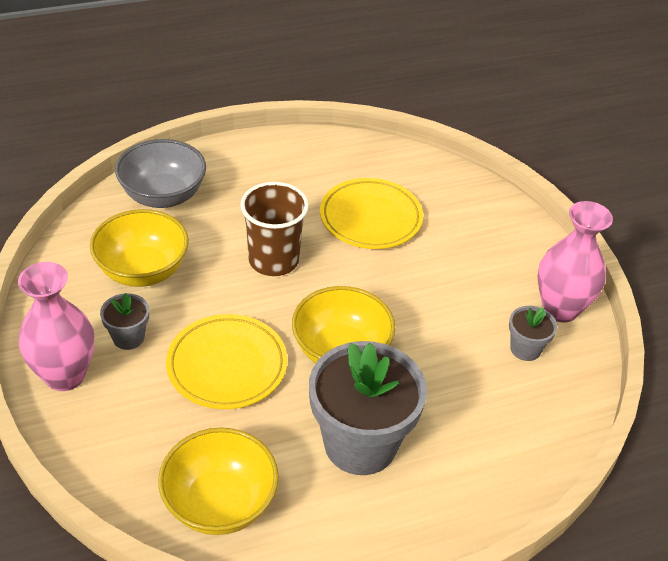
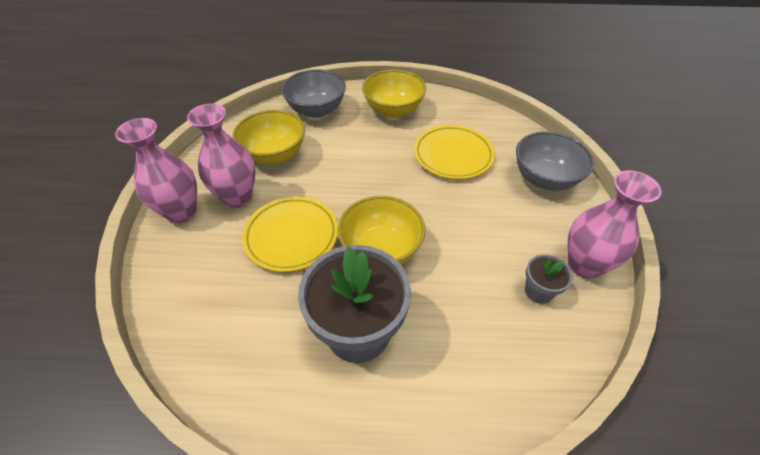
camera: 25 degrees right, 5 degrees up
(128, 337) = (238, 197): grey flower pot -> pink vase
(220, 503) = (223, 346): yellow bowl -> yellow bowl (393, 110)
(273, 260) = (366, 168): brown cup -> none
(486, 222) = (544, 178): none -> grey bowl

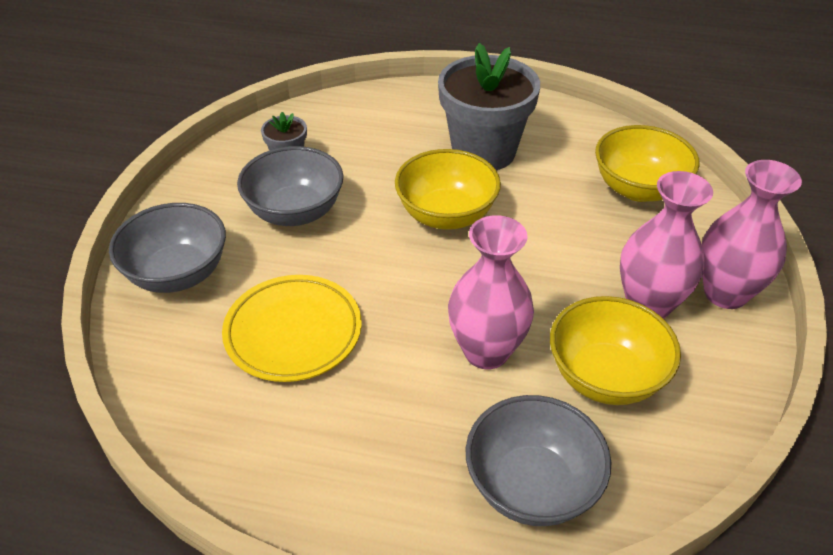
camera: 170 degrees left, 5 degrees down
(291, 236) = (559, 243): yellow plate -> none
(393, 110) = (363, 459): yellow bowl -> yellow bowl (638, 189)
(499, 235) = (295, 212): none -> grey bowl
(584, 265) = (220, 174): pink vase -> pink vase (486, 351)

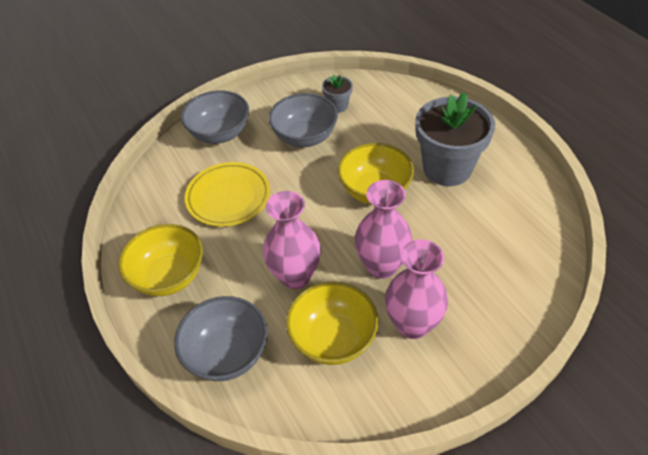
camera: 50 degrees right, 5 degrees up
(638, 189) = (511, 256): yellow bowl -> yellow bowl (169, 276)
(725, 293) = (470, 357): pink vase -> pink vase (381, 266)

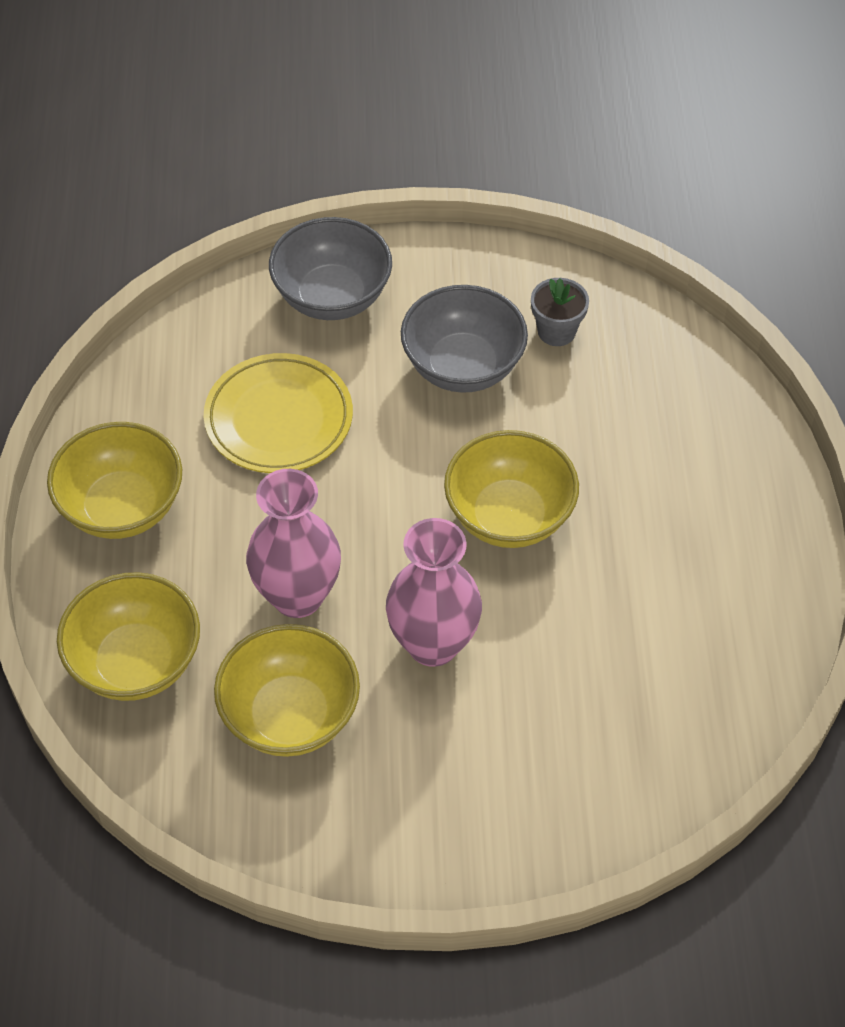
camera: 25 degrees right, 5 degrees up
(227, 354) = (136, 662): grey bowl -> yellow bowl
(412, 324) = (415, 753): pink vase -> none
(447, 168) = (654, 533): grey flower pot -> none

